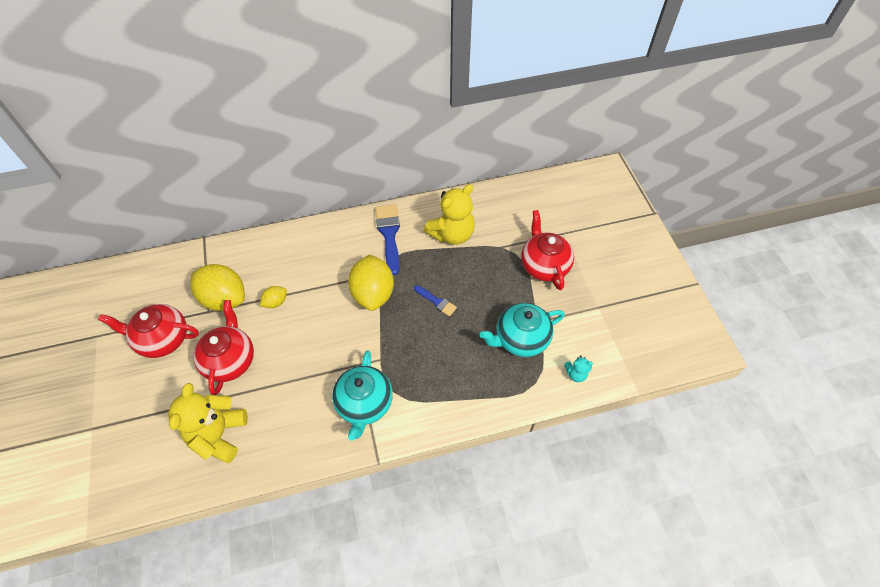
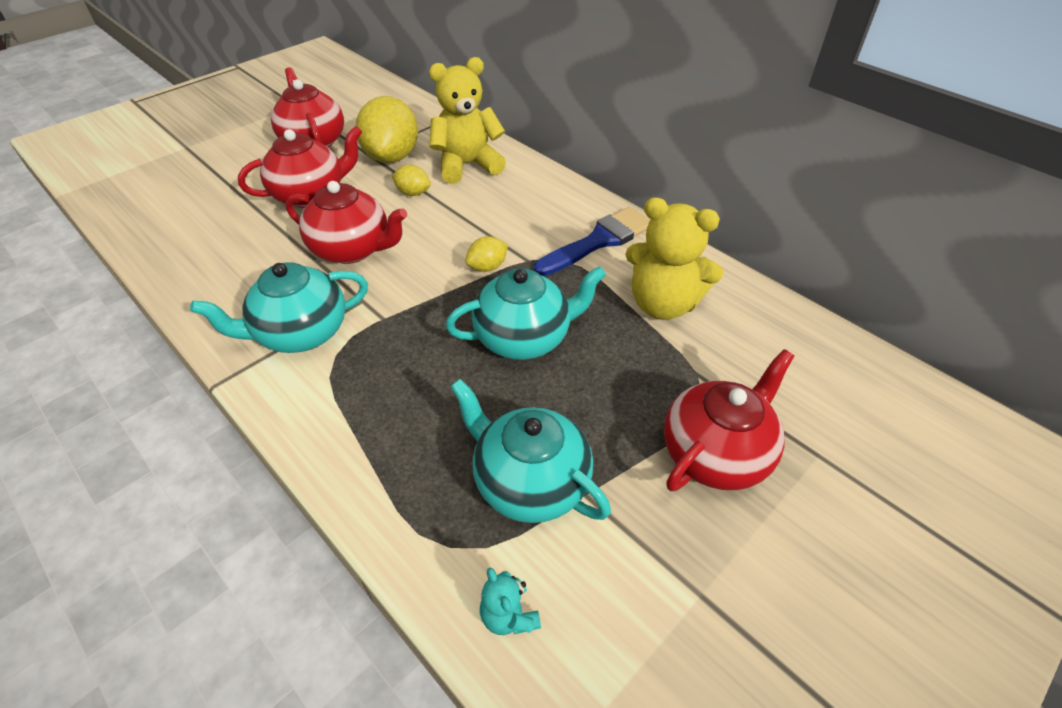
camera: 60 degrees right, 10 degrees down
(219, 435) = (206, 228): yellow teddy bear -> yellow teddy bear (467, 165)
(308, 354) = (352, 249): none -> red teapot
(373, 294) = (487, 267): yellow lemon -> yellow lemon, size x0.47
(436, 301) = (524, 337): blue brush -> turquoise teapot

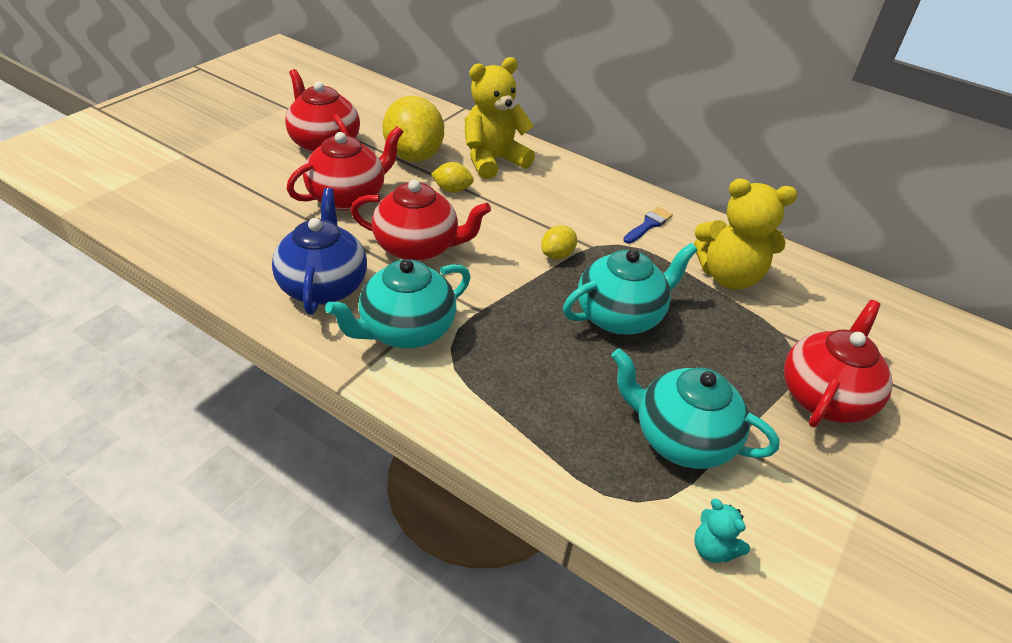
camera: 15 degrees left, 5 degrees down
(246, 281) = (323, 286): none -> blue teapot
(598, 241) = (648, 225): blue brush -> blue brush, size x0.54

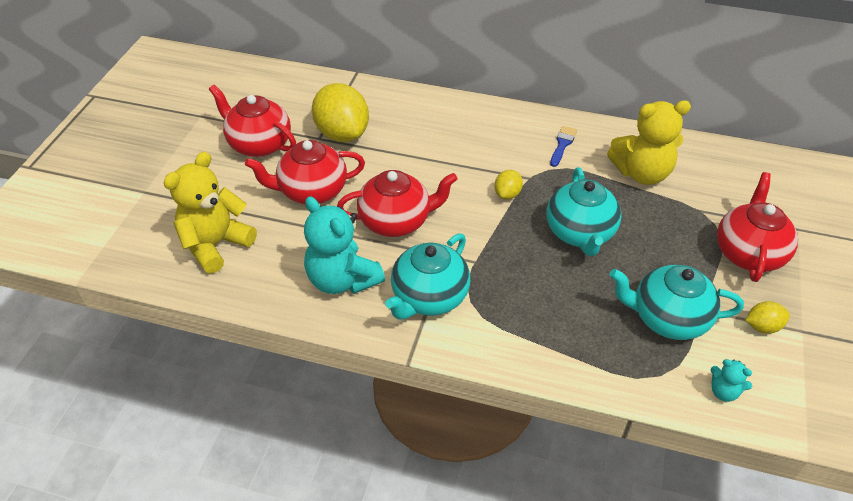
camera: 15 degrees left, 5 degrees up
(323, 286) = (342, 280): blue teapot -> turquoise teddy bear
(348, 197) = (312, 191): red teapot -> red teapot turned 135 degrees counterclockwise
(452, 190) = (393, 158): yellow lemon -> yellow lemon (762, 326)
(493, 160) = (410, 119): yellow teddy bear -> yellow teddy bear (215, 245)
(620, 316) = (580, 233): turquoise teapot -> turquoise teapot turned 135 degrees clockwise

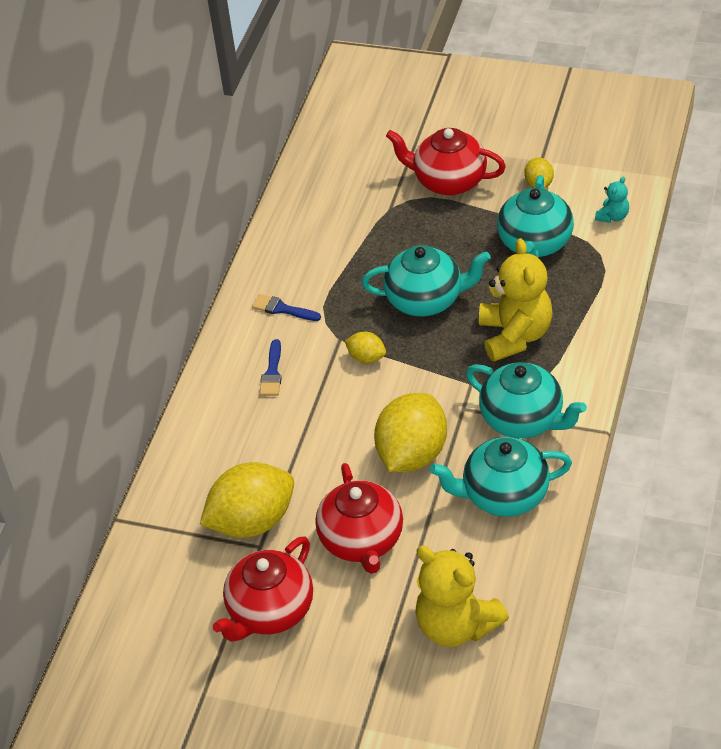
camera: 85 degrees left, 0 degrees up
(342, 280) = (504, 495): turquoise teddy bear -> turquoise teapot
(396, 221) = (412, 454): red teapot -> yellow lemon
(491, 140) = (272, 372): none -> blue brush
(642, 173) = (333, 246): yellow teddy bear -> yellow teddy bear (515, 335)

